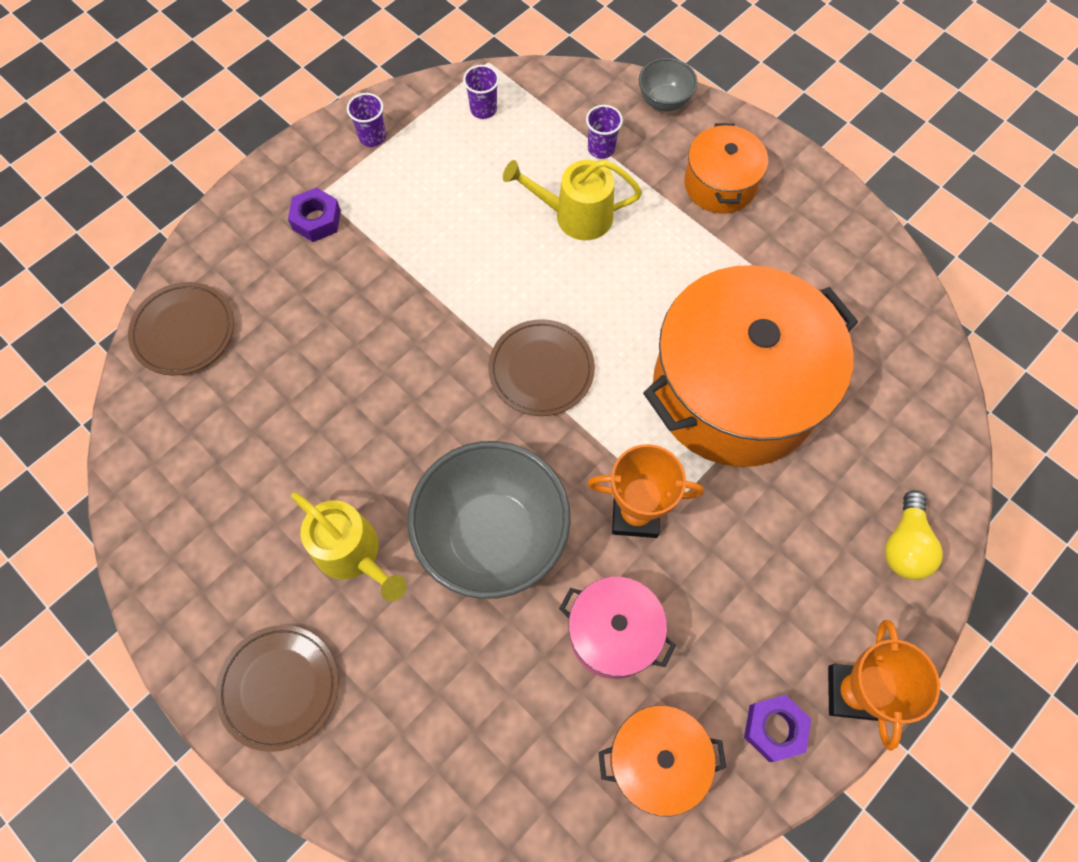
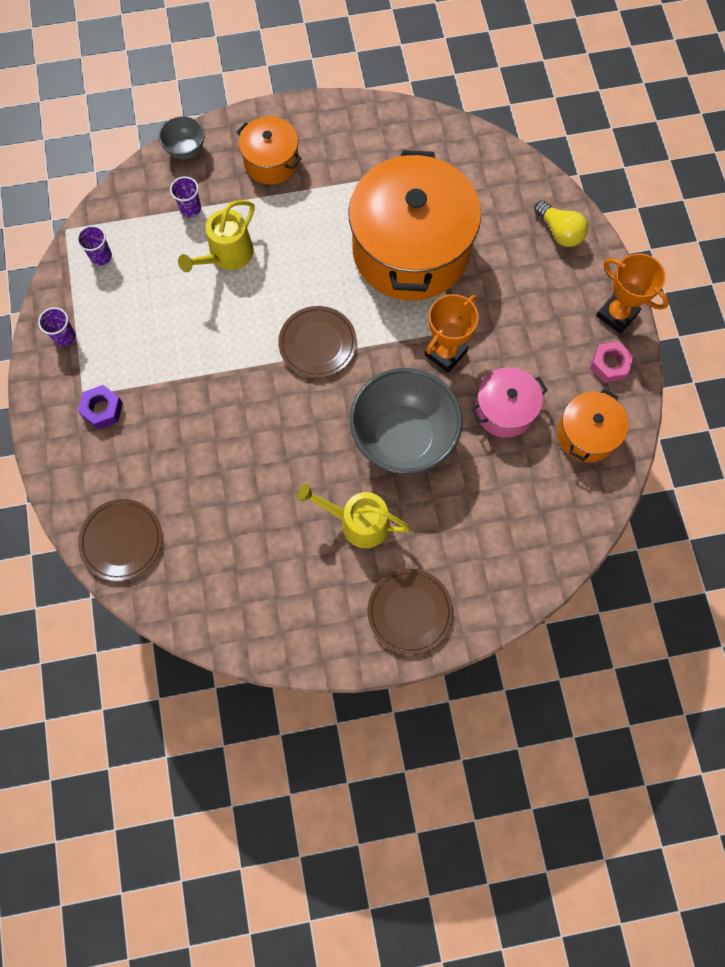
camera: 55 degrees left, 5 degrees up
(354, 554) = (357, 522): yellow watering can -> yellow watering can turned 150 degrees counterclockwise
(774, 728) = (609, 365): purple nut -> pink nut

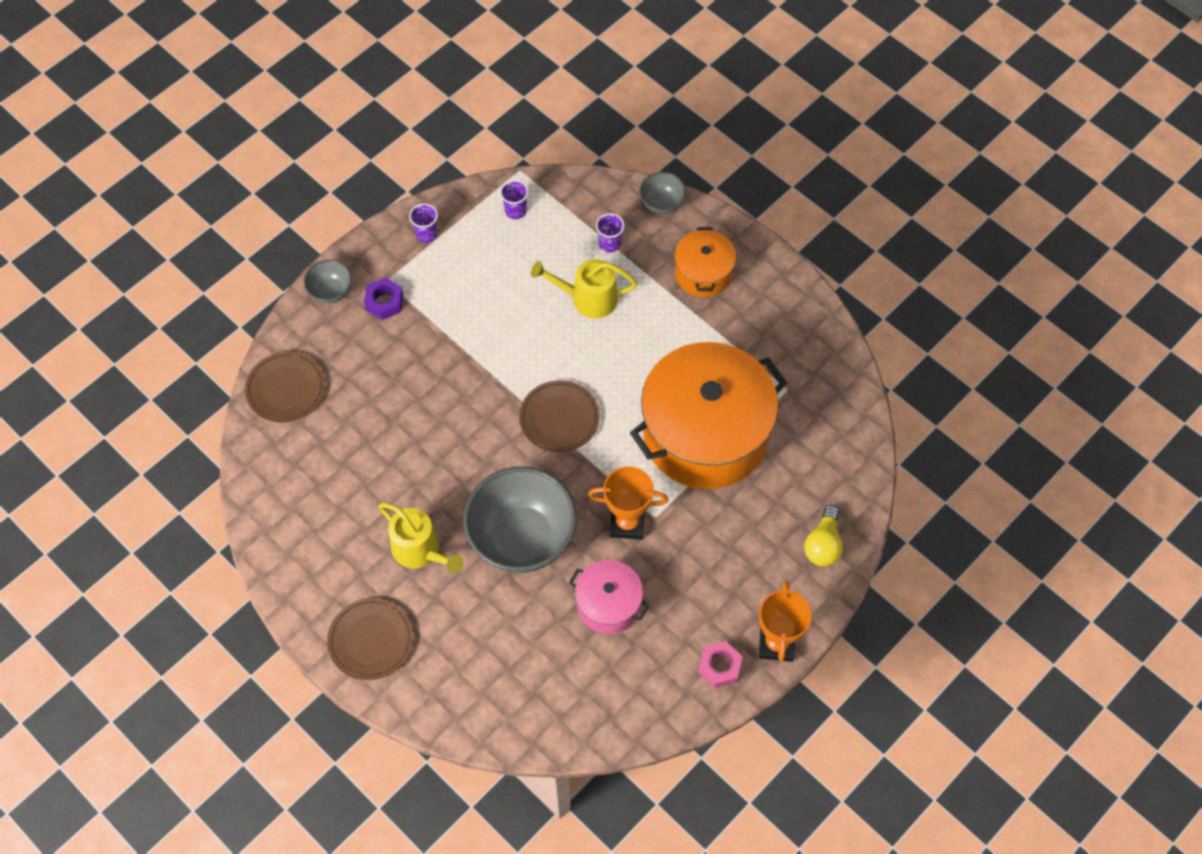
camera: 55 degrees right, 10 degrees down
(57, 446) = (331, 292): none -> grey bowl
(357, 522) = (421, 551): yellow watering can -> yellow watering can turned 150 degrees clockwise
(586, 434) = (636, 687): orange pot -> none

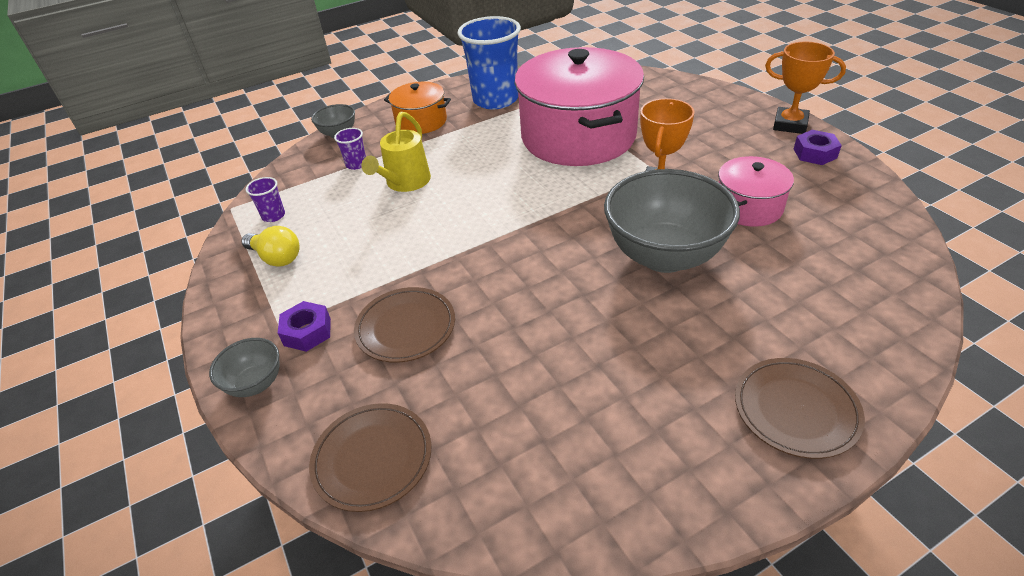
camera: 70 degrees left, 20 degrees down
(421, 551) = (666, 341): yellow watering can -> none
(426, 234) = (246, 284): purple cup -> none
(559, 418) = (528, 214): brown plate -> brown plate (406, 327)
(705, 434) = (578, 136): orange pot -> pink pot
(719, 667) = (815, 153): pink nut -> purple nut
(767, 333) = (495, 100): none -> blue cup
(823, 544) = (698, 96): yellow light bulb -> yellow light bulb (276, 258)

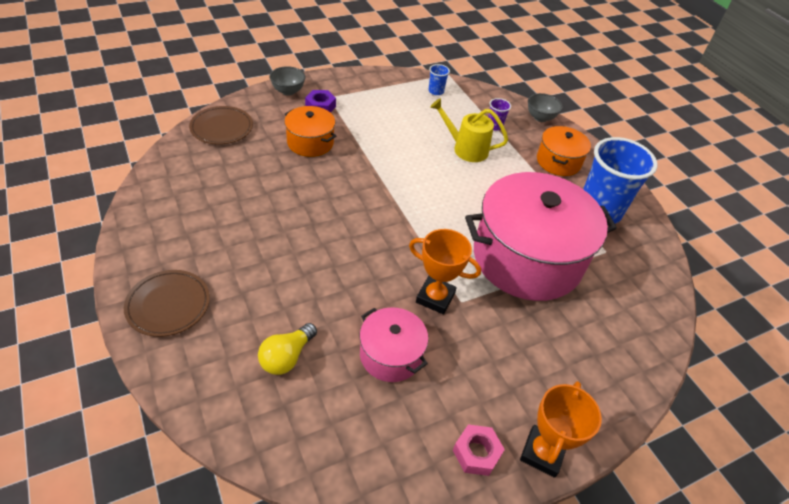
camera: 85 degrees right, 5 degrees up
(273, 216) = (436, 91): purple cup -> blue cup
(276, 258) = (391, 94): yellow light bulb -> yellow light bulb (286, 357)
(406, 327) = (310, 142): brown plate -> orange pot
(664, 256) = (340, 277): grey bowl -> none
(815, 153) = (476, 453): purple nut -> pink nut

